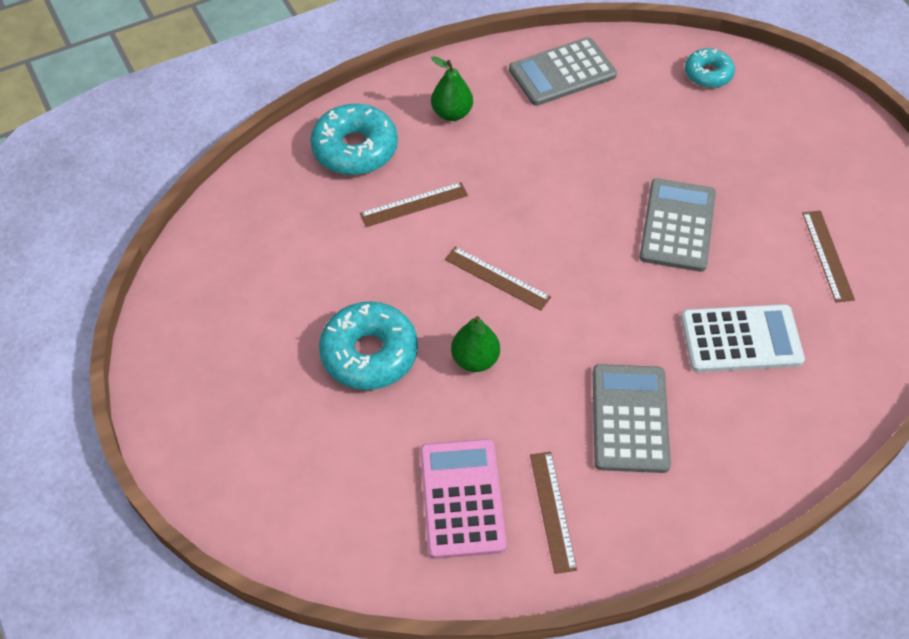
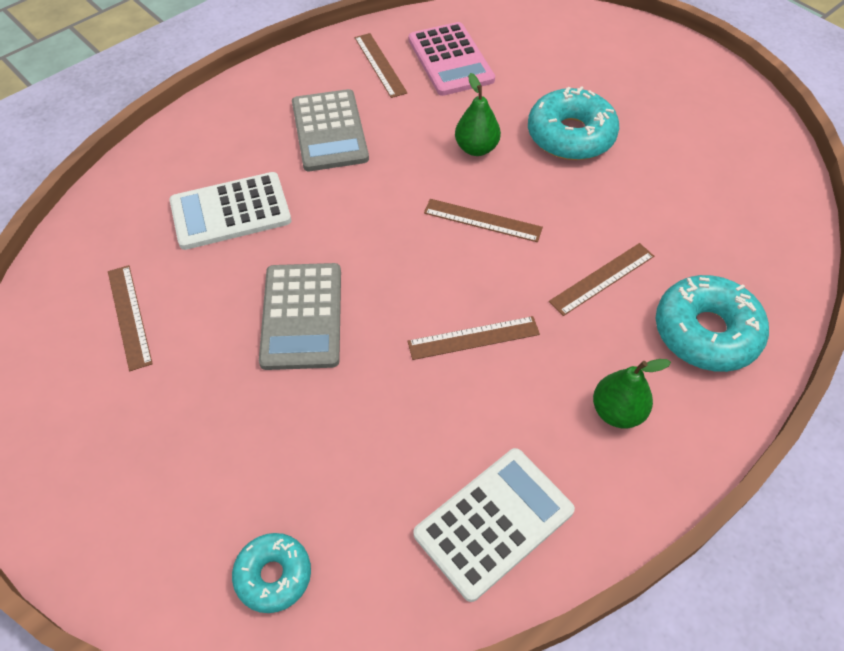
camera: 165 degrees right, 0 degrees up
(539, 181) = (473, 338): none -> brown ruler
(562, 72) = (494, 522): grey calculator -> white calculator

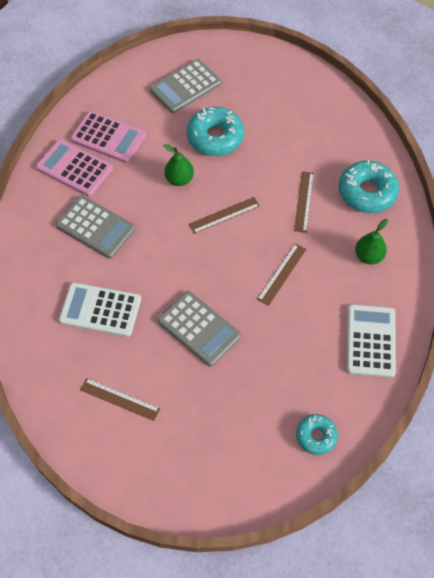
camera: 45 degrees left, 5 degrees up
(230, 211) = (100, 310): white calculator -> white calculator turned 75 degrees clockwise
(380, 64) = (74, 168): brown ruler -> pink calculator
(596, 66) = (185, 87): none -> grey calculator

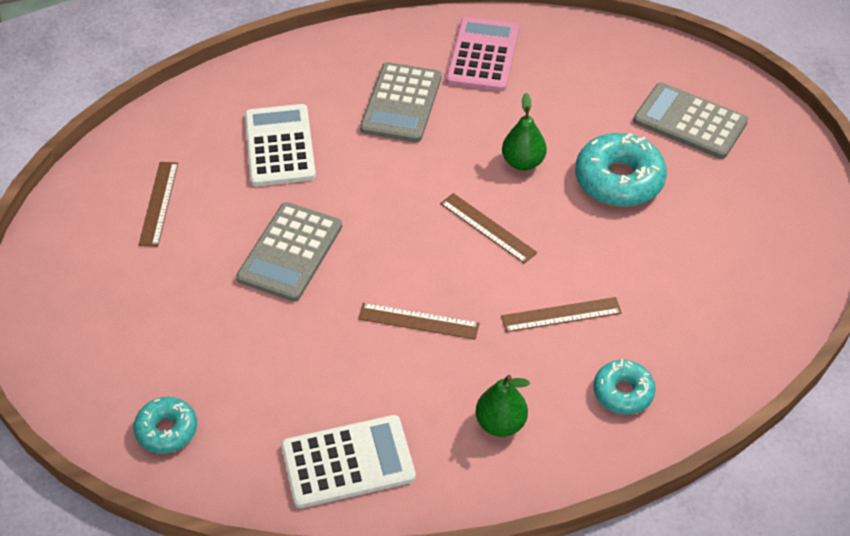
camera: 70 degrees right, 10 degrees down
(108, 137) = (551, 71): pink calculator -> none
(367, 192) = (623, 392): turquoise donut -> turquoise donut, size x0.60

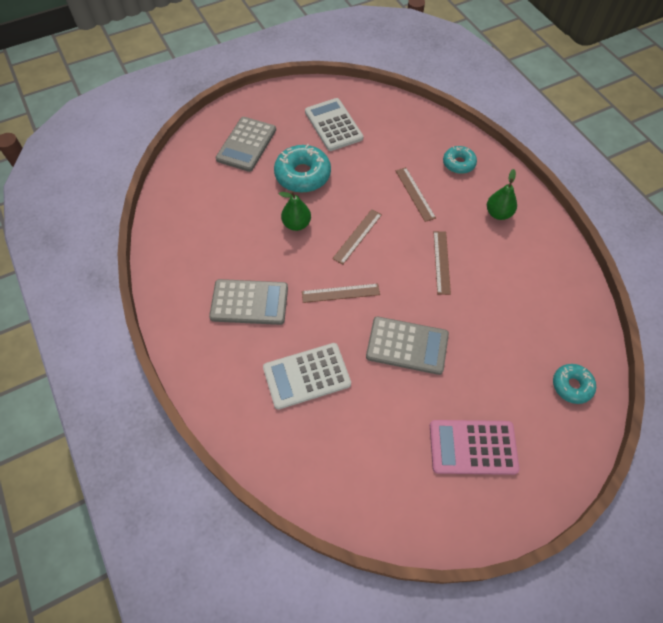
camera: 100 degrees left, 10 degrees up
(158, 203) = (383, 450): brown ruler -> brown ruler (340, 293)
(348, 462) = (552, 281): white calculator -> white calculator (333, 125)
(483, 55) = (193, 258): pink calculator -> pink calculator (473, 447)

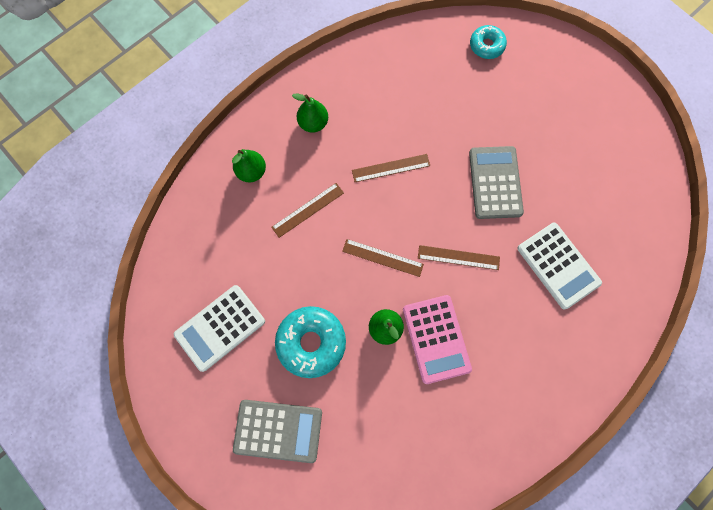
camera: 105 degrees left, 15 degrees up
(249, 302) = (500, 347): grey calculator -> none
(340, 293) = (458, 257): brown ruler -> brown ruler turned 60 degrees counterclockwise
(458, 163) = (252, 172): turquoise donut -> green pear
(473, 447) = (569, 114): pink calculator -> pink calculator (436, 339)

